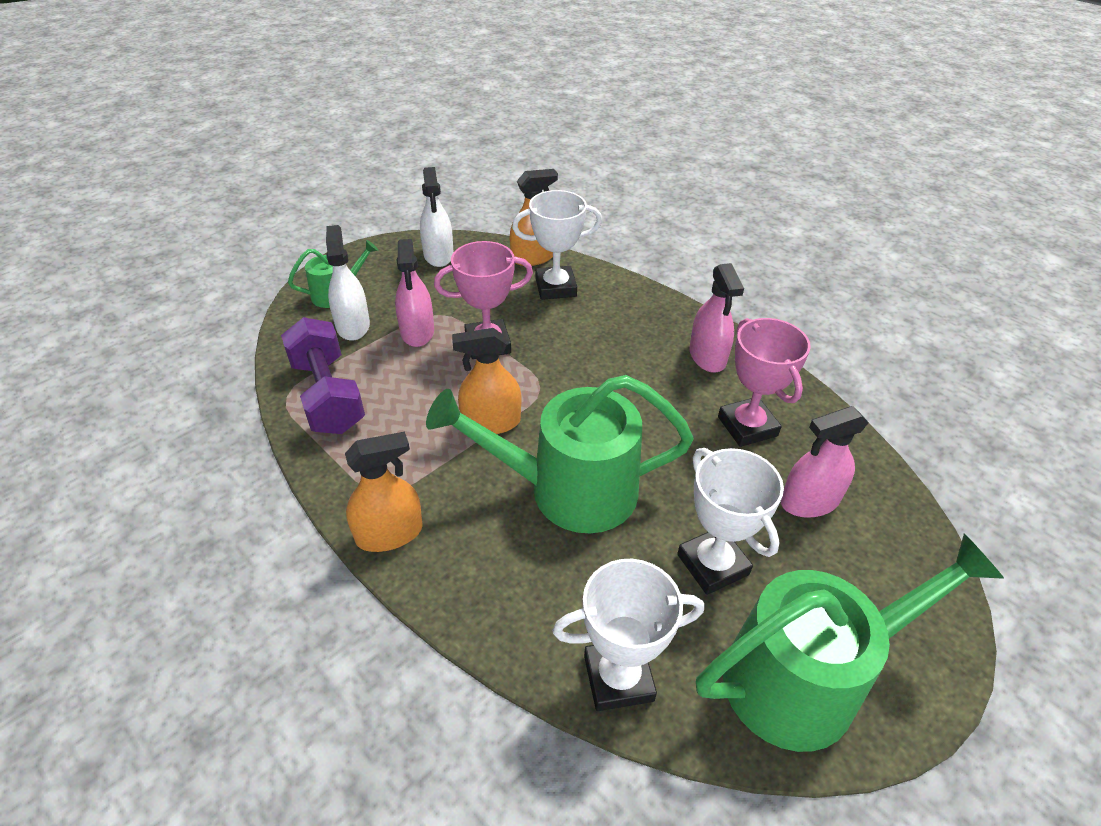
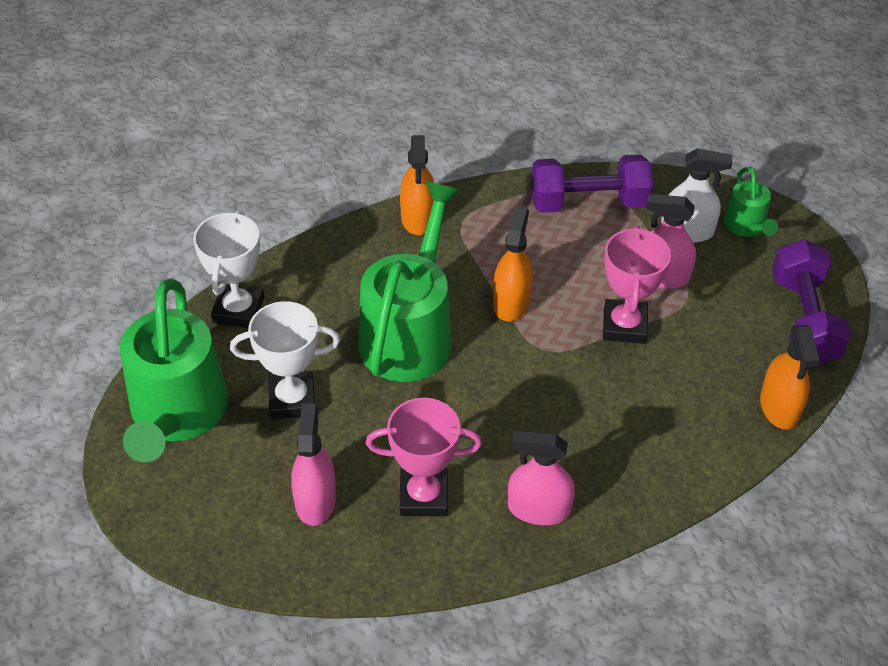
camera: 110 degrees right, 5 degrees up
(438, 255) = (804, 320): white spray bottle -> purple dumbbell
(555, 287) = (709, 411): white trophy -> none

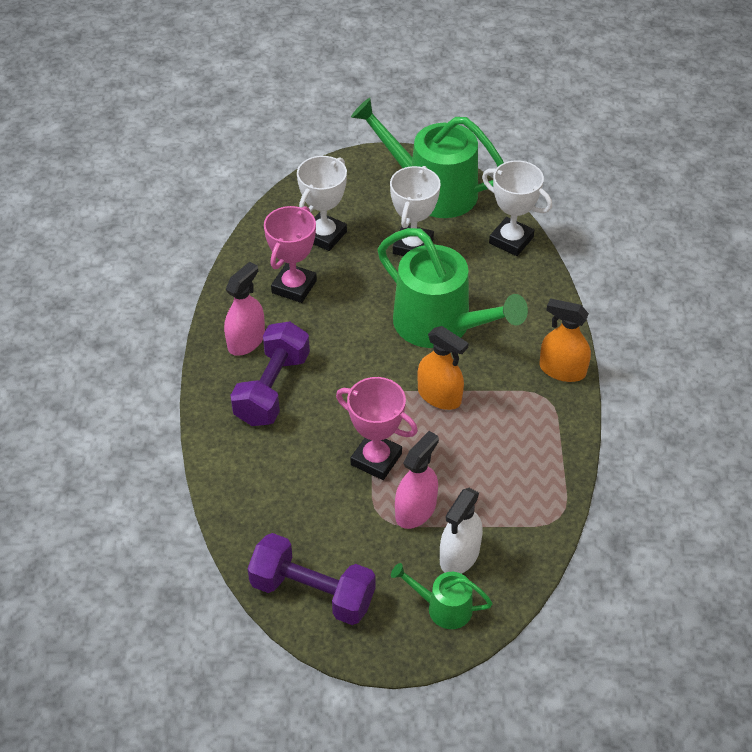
camera: 115 degrees right, 0 degrees up
(315, 500) = (324, 235): pink spray bottle -> white trophy
(588, 202) = (529, 495): purple dumbbell -> purple dumbbell (272, 389)
(779, 407) = (238, 525): orange spray bottle -> none

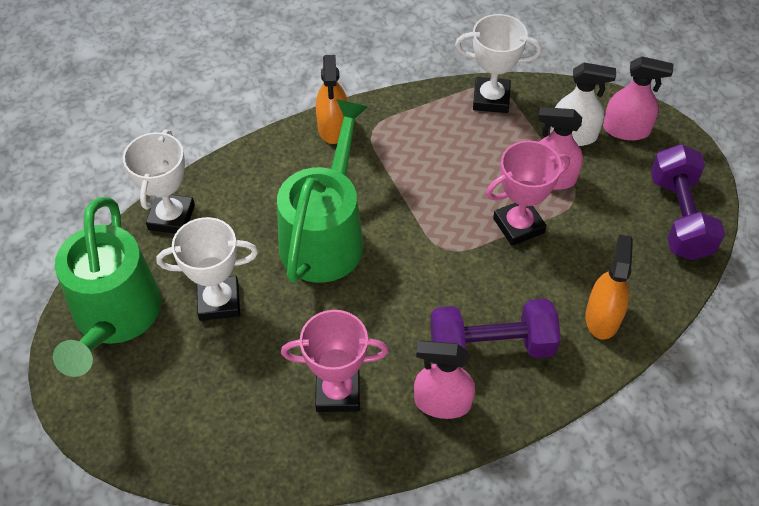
camera: 115 degrees left, 5 degrees up
(324, 235) = (239, 398): white trophy -> white trophy (491, 99)
(376, 459) = (518, 225): pink trophy -> pink trophy turned 60 degrees clockwise
(439, 396) = (416, 205): orange spray bottle -> orange spray bottle (602, 317)
(443, 607) = (626, 129): green watering can -> pink spray bottle

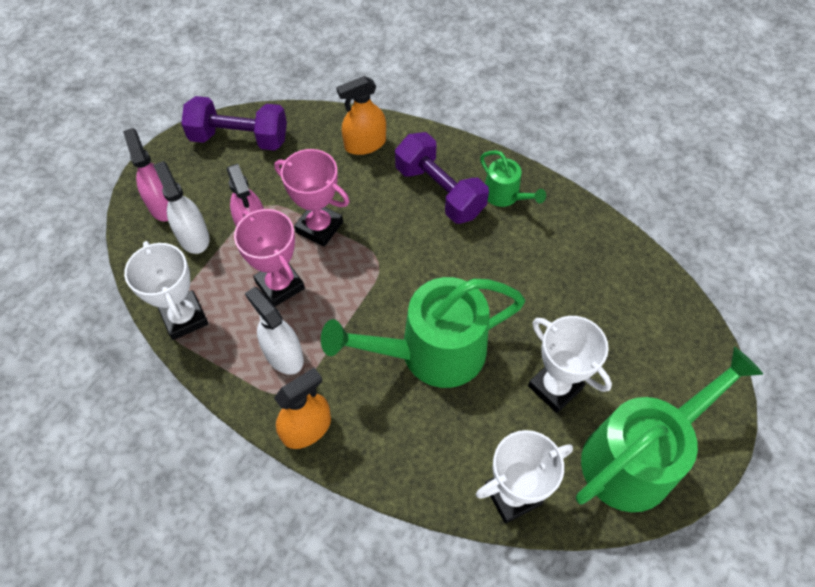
camera: 125 degrees left, 5 degrees up
(338, 392) = (552, 257): pink trophy -> pink trophy (280, 285)
(406, 142) = (283, 355): none -> white spray bottle
(442, 402) = (505, 195): pink spray bottle -> green watering can
(679, 217) = (239, 138): purple dumbbell -> purple dumbbell turned 45 degrees clockwise

